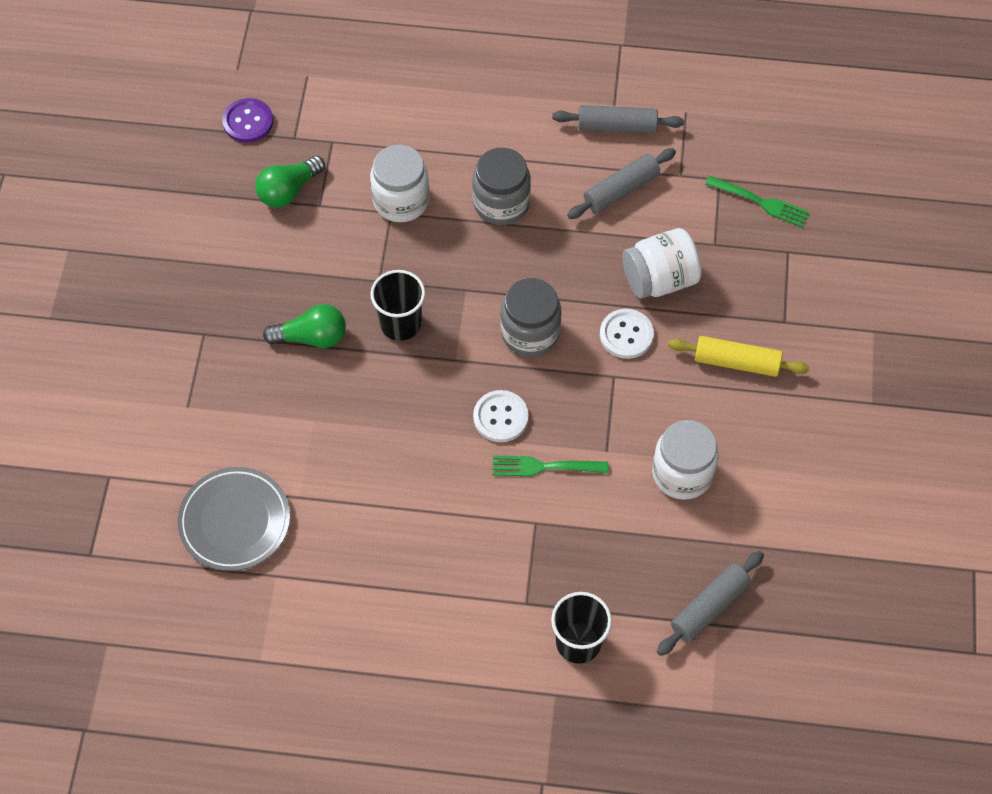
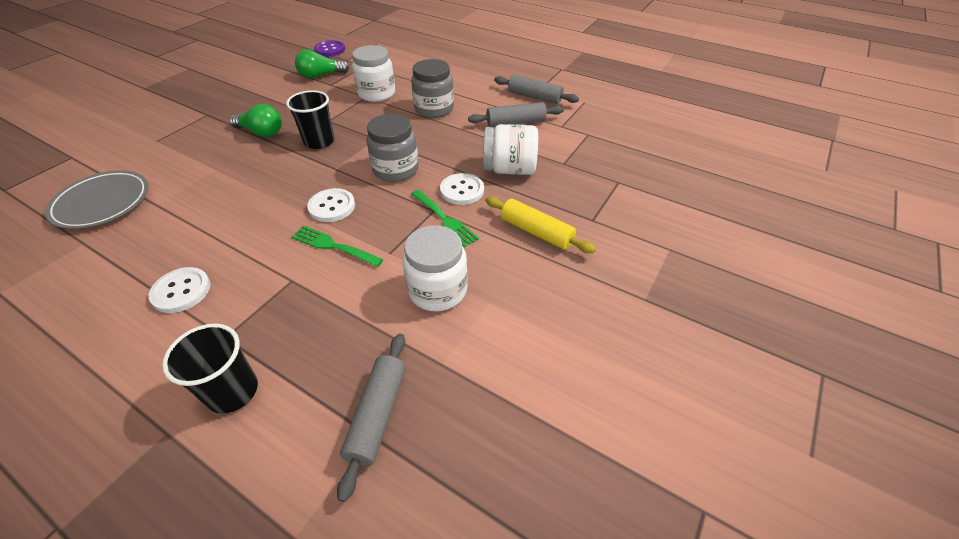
camera: 25 degrees right, 15 degrees down
(440, 580) = (181, 291): none -> white button
(709, 607) = (377, 415): grey rolling pin -> grey rolling pin turned 60 degrees counterclockwise
(760, 202) = (611, 152): green fork -> green fork (444, 219)

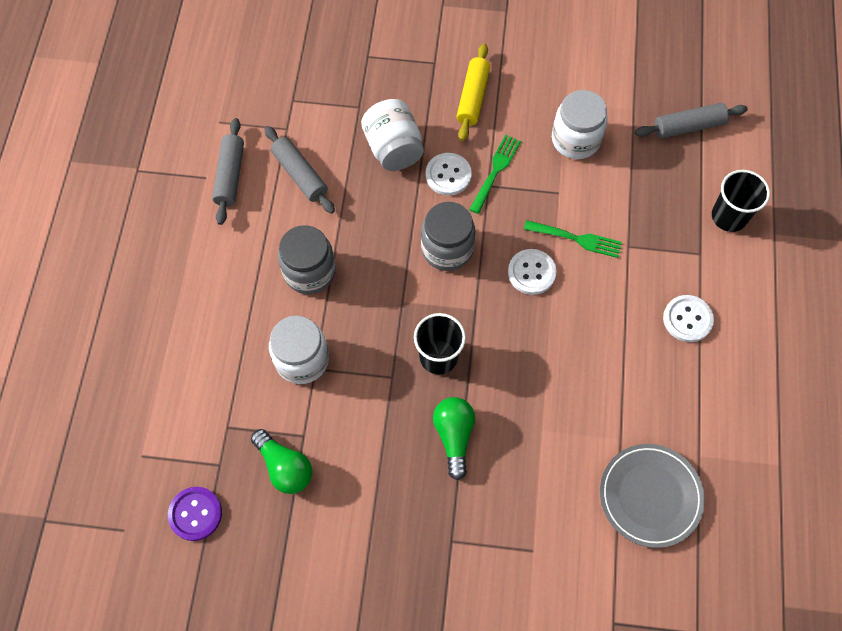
camera: 115 degrees left, 20 degrees up
(333, 246) = (576, 239): green fork -> green fork turned 75 degrees counterclockwise

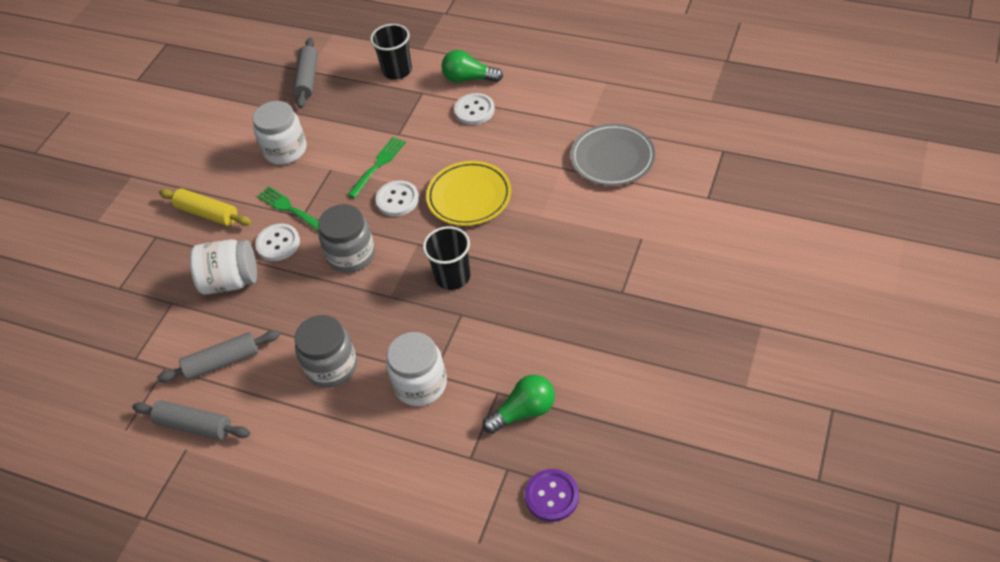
camera: 70 degrees left, 15 degrees down
(454, 436) = (529, 276): green light bulb -> green light bulb (469, 79)
(552, 346) = (469, 197): none -> yellow plate

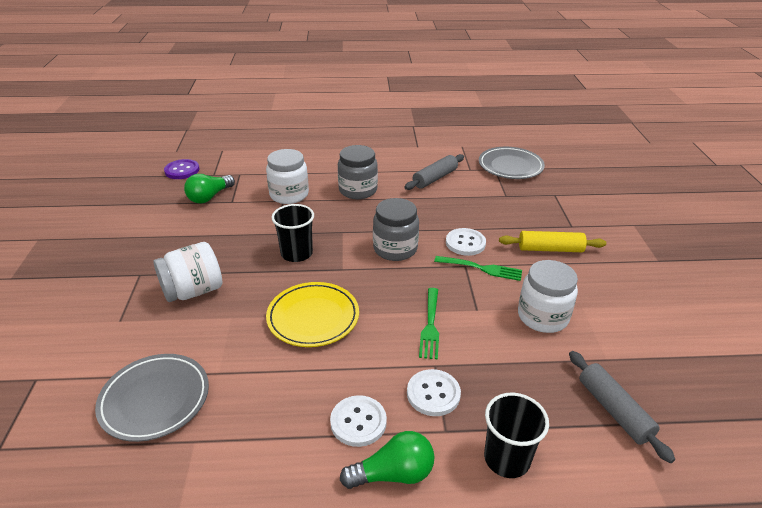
camera: 150 degrees right, 15 degrees down
(111, 357) = (510, 166): none -> grey plate
(194, 425) = (422, 154): grey rolling pin -> none
(231, 281) = (477, 214): white jar -> white jar (193, 291)
(397, 199) = (385, 298): white button -> white button (433, 394)

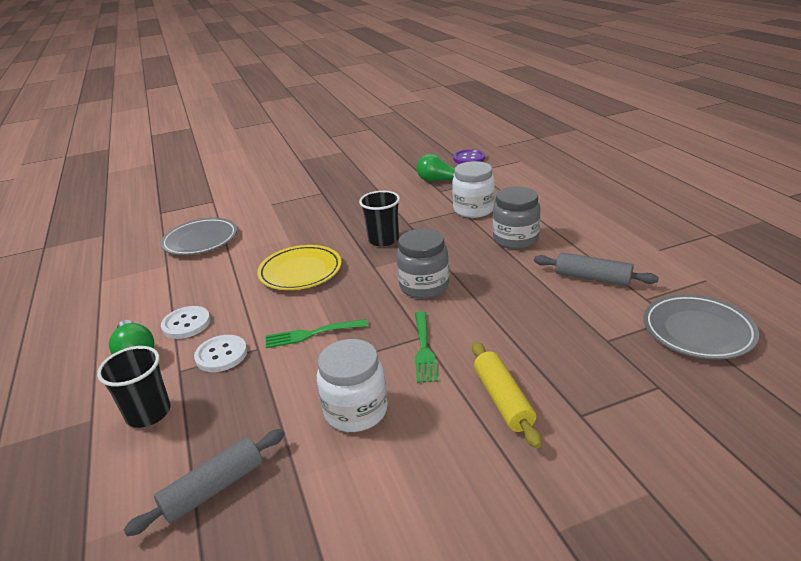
camera: 75 degrees right, 5 degrees down
(193, 291) = (312, 216): white jar -> none
(465, 243) = (467, 328): white button -> none

